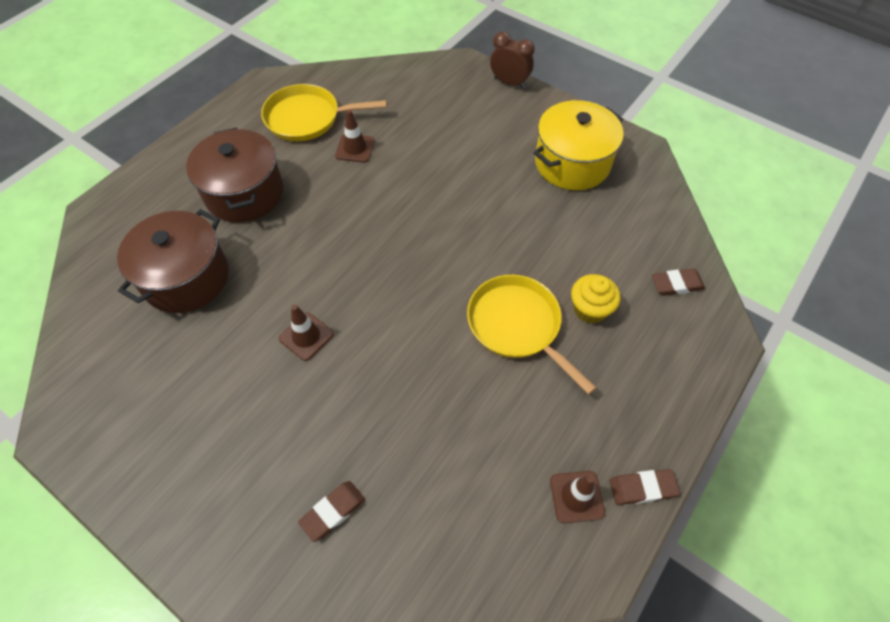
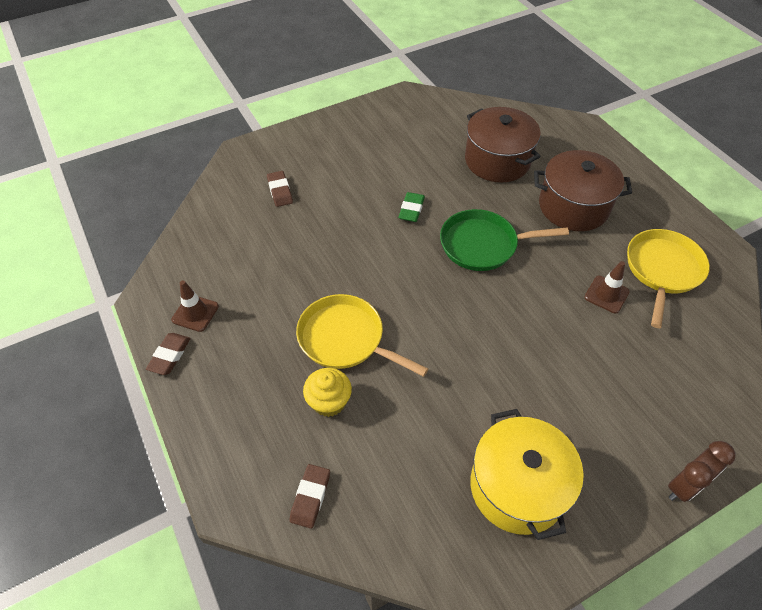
camera: 115 degrees right, 5 degrees down
(306, 336) = (411, 209): brown traffic cone -> green eraser
(334, 252) = (483, 245): none -> green pan
(517, 326) = (345, 339): yellow pan -> yellow pan turned 135 degrees counterclockwise

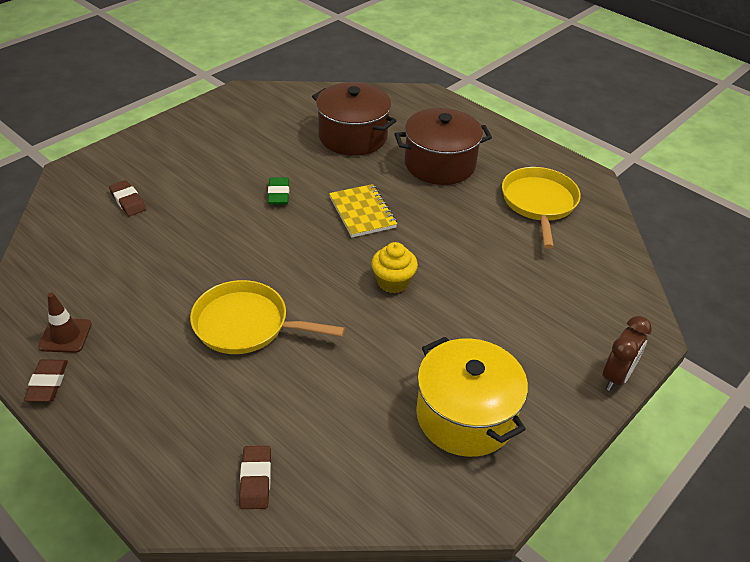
camera: 20 degrees left, 10 degrees down
(329, 402) = (247, 386): yellow cupcake -> yellow cupcake (393, 282)
(483, 245) = (362, 212): green pan -> yellow notebook
(606, 294) = (495, 233): brown traffic cone -> none

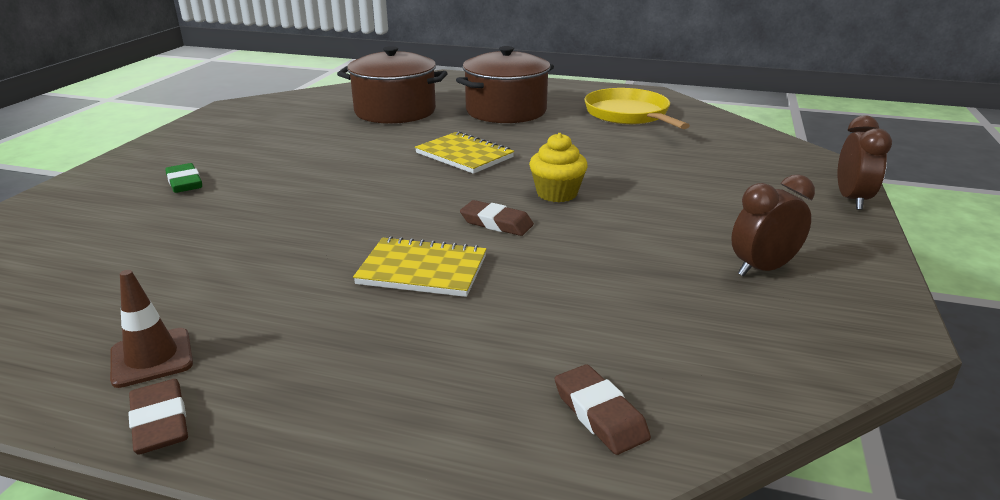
camera: 25 degrees left, 15 degrees down
(128, 201) = (152, 209): brown eraser -> brown eraser (496, 223)
(246, 324) = (422, 270): yellow pan -> yellow notebook
(278, 194) = (353, 163): green eraser -> green eraser (184, 182)
(465, 416) = (762, 269): yellow pot -> brown clock

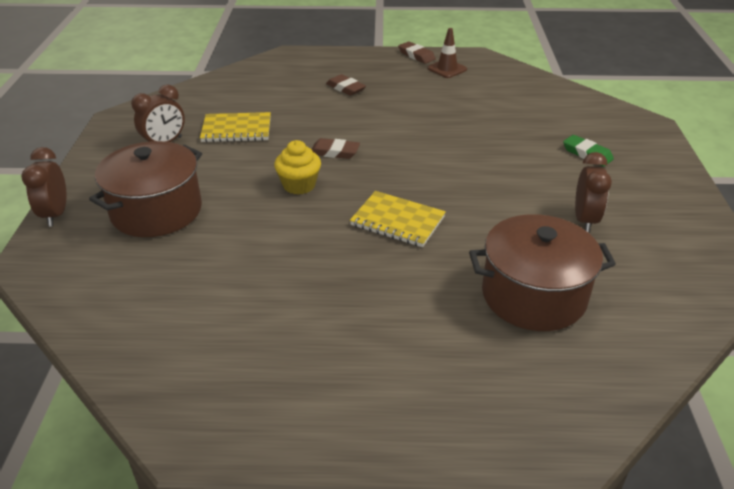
camera: 165 degrees right, 10 degrees up
(289, 138) = (585, 220): none -> brown clock
(422, 270) = (362, 116): yellow notebook -> yellow notebook (236, 130)
(506, 111) = (397, 322): brown pot -> brown pot (156, 211)
(600, 414) = (259, 75): brown eraser -> brown eraser (345, 88)
(629, 115) = (231, 343): yellow pan -> none

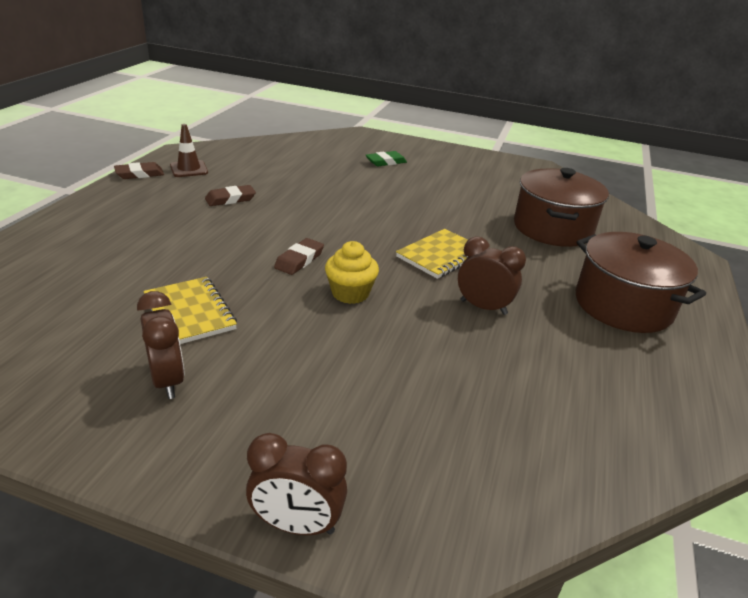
camera: 75 degrees left, 5 degrees down
(156, 211) = (345, 408): brown pot -> brown pot (623, 305)
(236, 130) = (189, 313): yellow notebook -> yellow notebook turned 45 degrees counterclockwise
(345, 88) = (165, 224): brown eraser -> brown eraser (230, 199)
(585, 220) = (470, 187): brown clock -> brown clock (483, 307)

